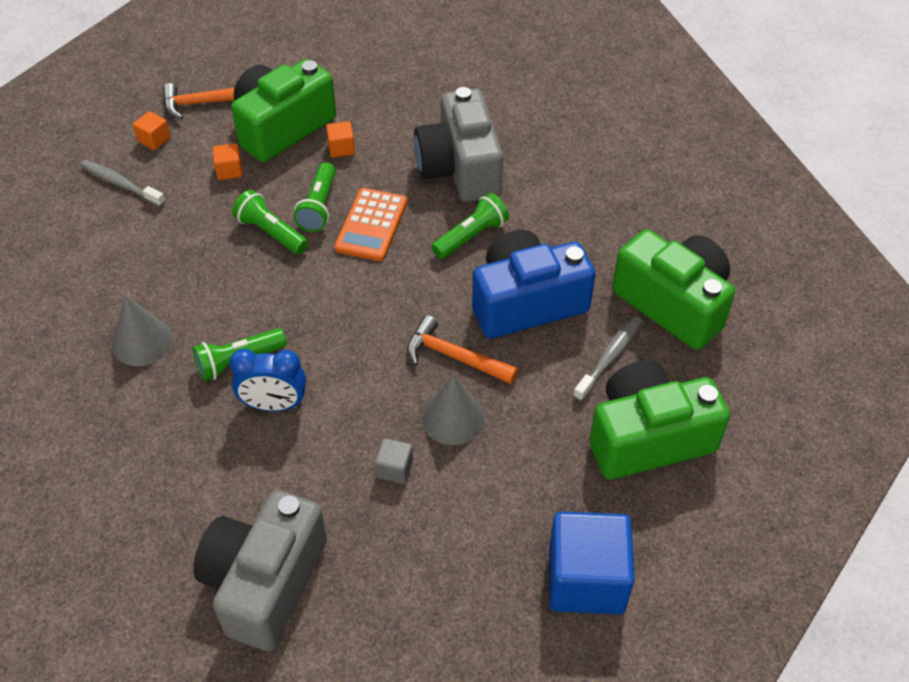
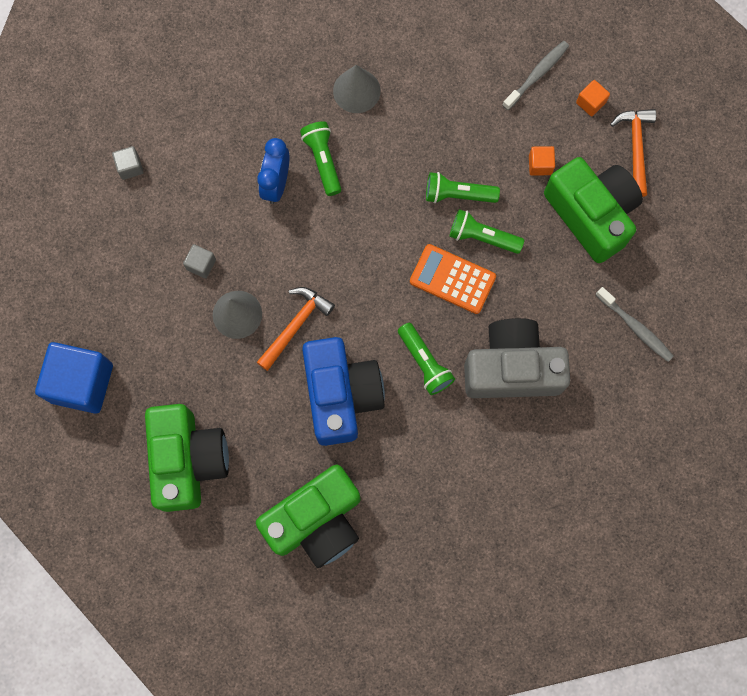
camera: 100 degrees right, 25 degrees up
(265, 582) = (130, 167): grey camera -> grey cube
(271, 232) = (457, 194): green flashlight -> green flashlight turned 135 degrees counterclockwise
(341, 148) = (555, 264): orange cube -> none
(609, 357) = (270, 450): grey toothbrush -> grey toothbrush (635, 328)

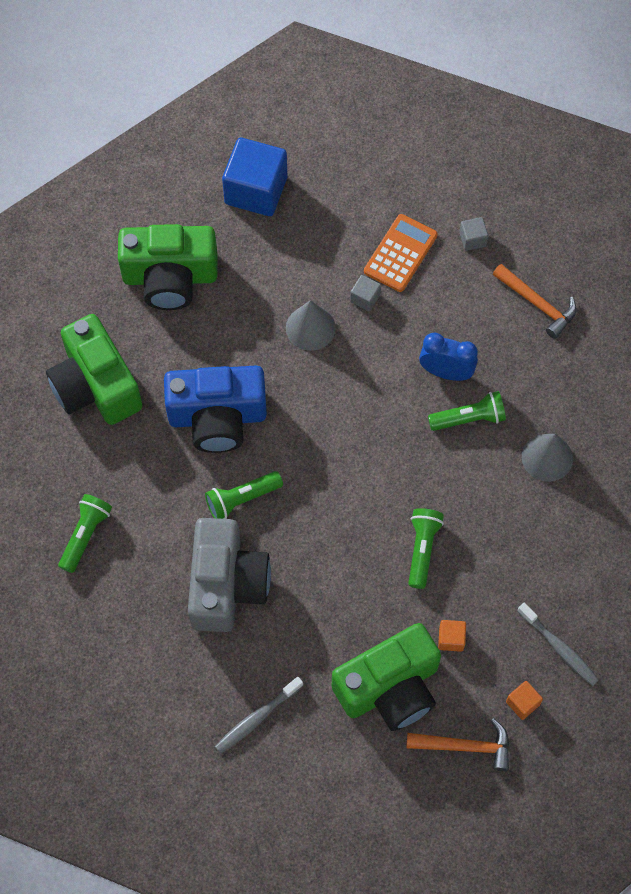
camera: 95 degrees right, 10 degrees down
(295, 325) = (294, 380): orange hammer -> orange hammer (537, 304)
(452, 279) = (328, 535): orange calculator -> orange calculator (400, 253)
(482, 237) = (372, 569): green flashlight -> green flashlight (85, 535)

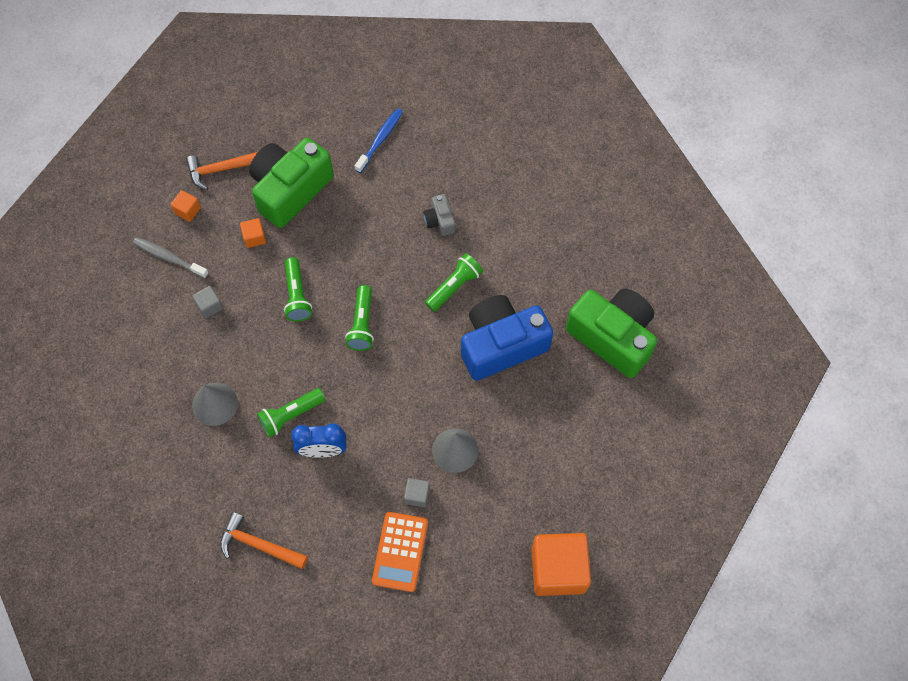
camera: 160 degrees right, 0 degrees up
(85, 535) = (562, 220): green flashlight -> green flashlight (362, 324)
(170, 277) = (597, 454): green camera -> none
(226, 584) = (439, 220): grey camera -> grey camera, size x0.44
(256, 190) = (558, 569): blue cube -> orange cube
(257, 718) = (380, 140): grey toothbrush -> blue toothbrush
(472, 239) = (337, 591): grey cube -> grey cube (209, 306)

